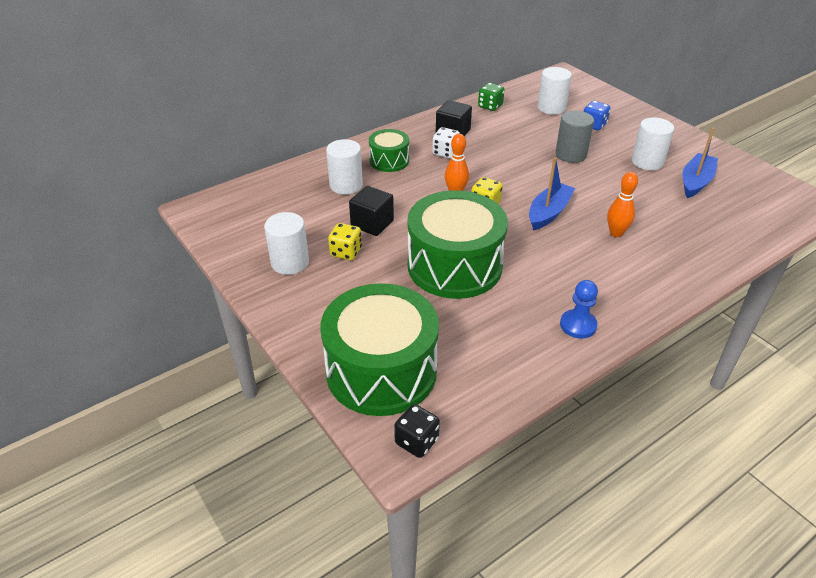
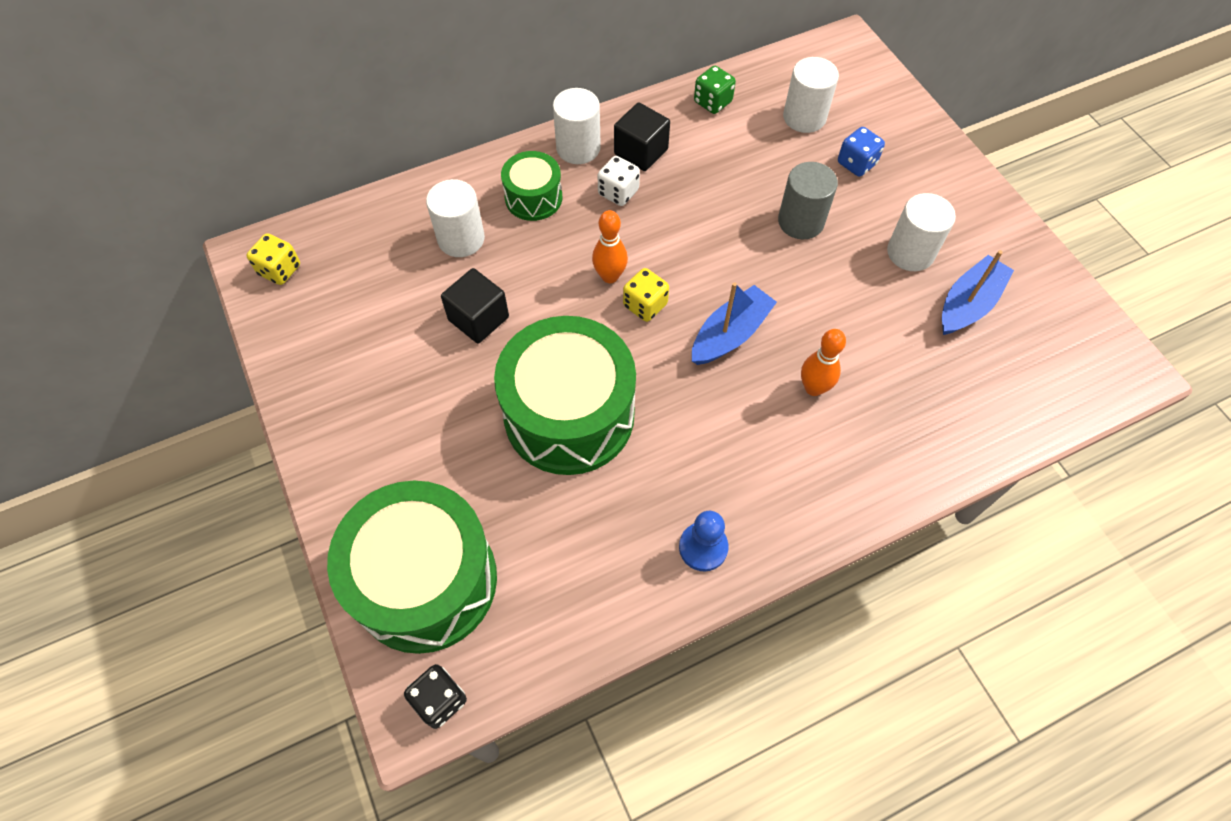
camera: 10 degrees right, 20 degrees up
(290, 262) = (352, 374): white cylinder -> white cylinder (578, 148)
(346, 252) = (430, 367): yellow dice -> yellow dice (280, 270)

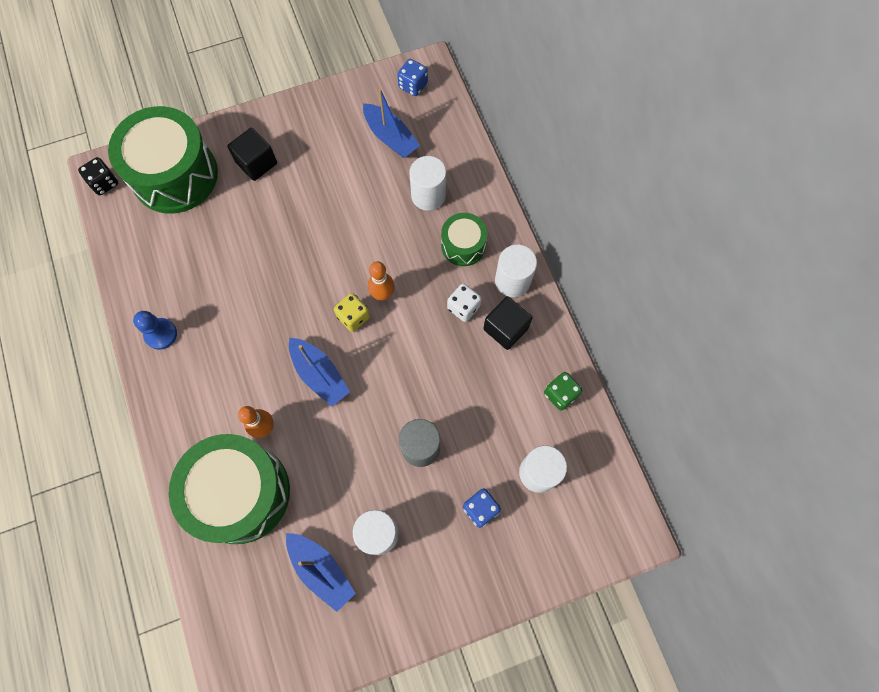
camera: 95 degrees right, 10 degrees up
(280, 270) = (413, 85): yellow dice -> blue dice
(366, 289) = (390, 137): none -> blue boat
(478, 318) = (357, 206): black cube -> black cube (256, 163)
(569, 415) = (271, 260): green drum -> green drum (240, 493)

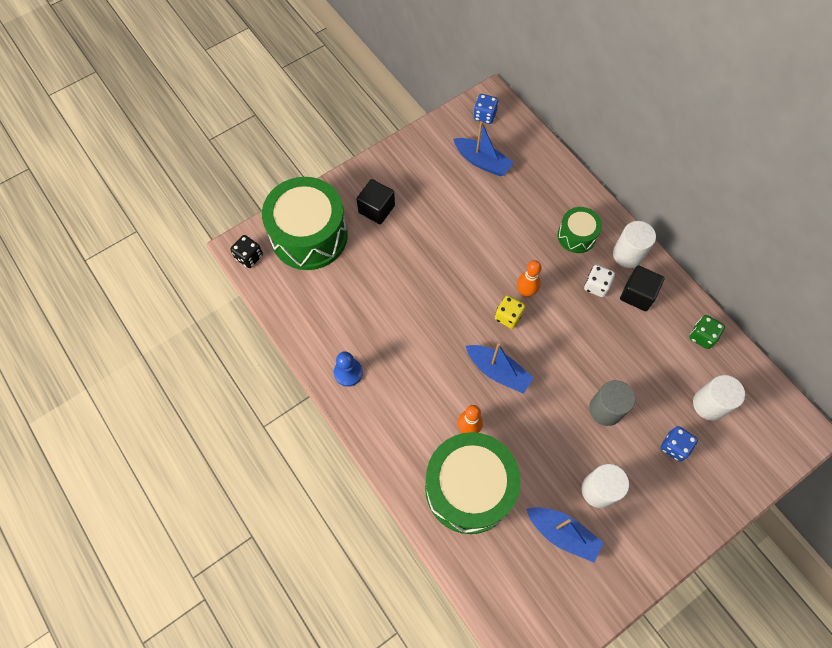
camera: 15 degrees left, 5 degrees down
(428, 195) = (532, 202): white cylinder -> none

